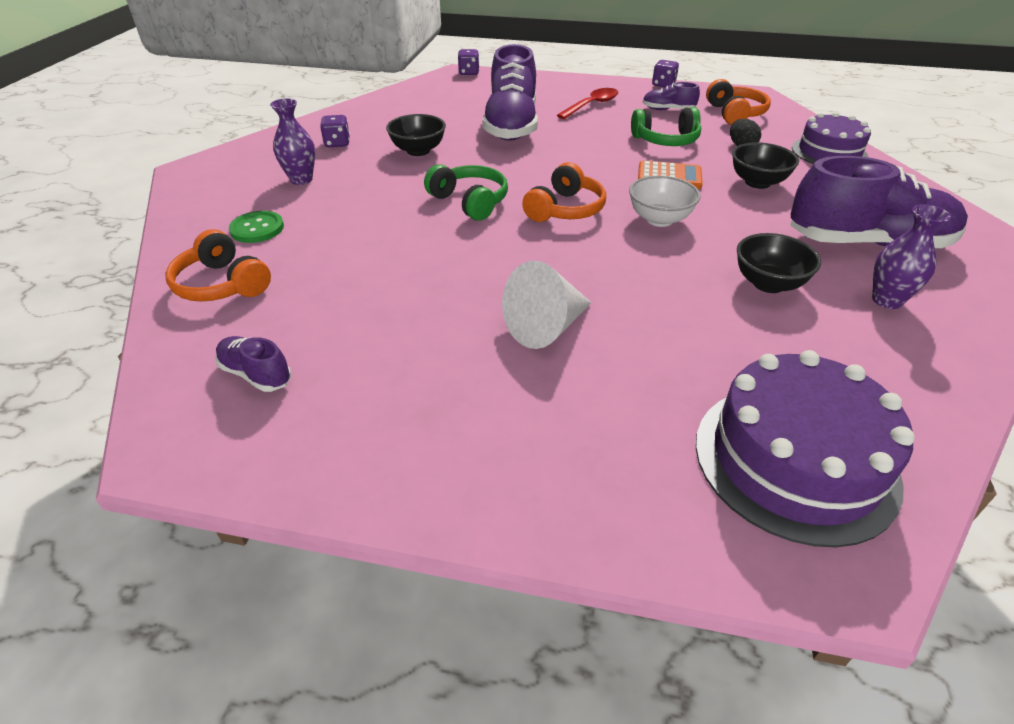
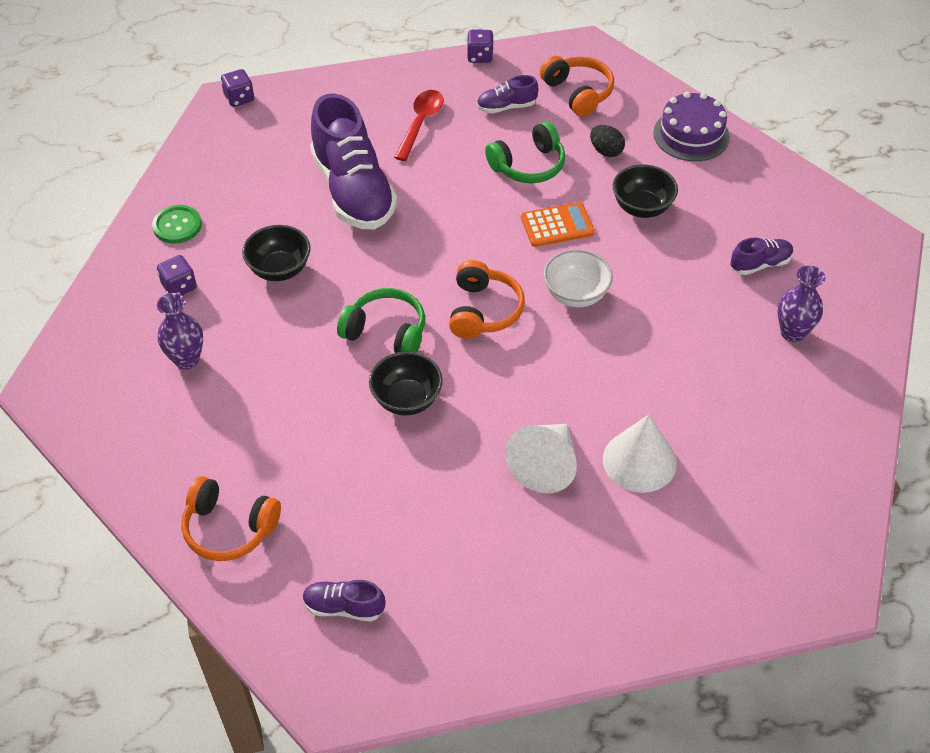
camera: 25 degrees left, 10 degrees up
(257, 228) = (201, 447): green button -> green button (177, 225)
(651, 354) = (639, 461): none -> white cone
(768, 283) = (698, 347): black bowl -> black bowl (406, 399)
(795, 460) = (773, 519): purple cake -> none
(867, 243) = (760, 264): purple shoe -> purple shoe, size x0.45

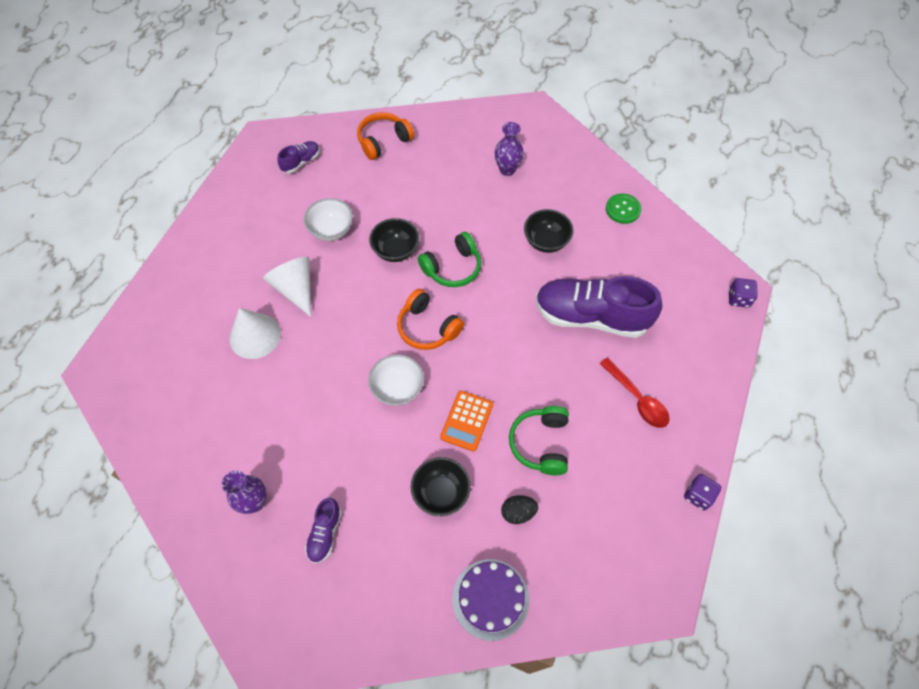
camera: 125 degrees right, 10 degrees up
(179, 287) = (567, 189): purple dice -> none
(431, 486) = (331, 230): none -> white bowl
(506, 107) = (619, 473): purple shoe -> none
(578, 93) = (602, 543): orange headphones -> none

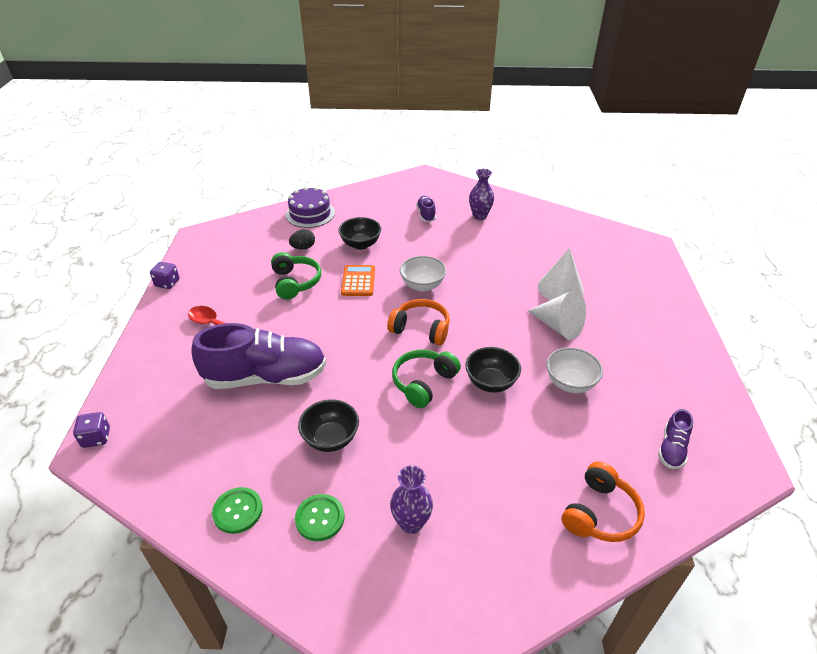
camera: 160 degrees right, 20 degrees down
(567, 189) = (320, 518): none -> green button

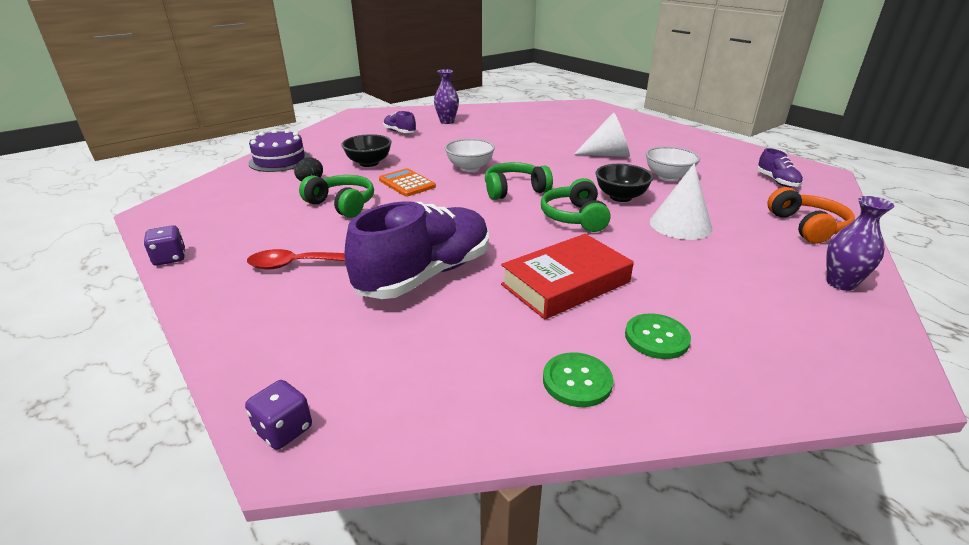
camera: 40 degrees left, 10 degrees down
(331, 438) = (565, 283): black bowl -> red book
(411, 523) = (724, 297): purple vase -> purple vase (840, 283)
(421, 329) = (514, 190): orange headphones -> green headphones
(560, 288) = (573, 137): white cone -> white cone (680, 225)

